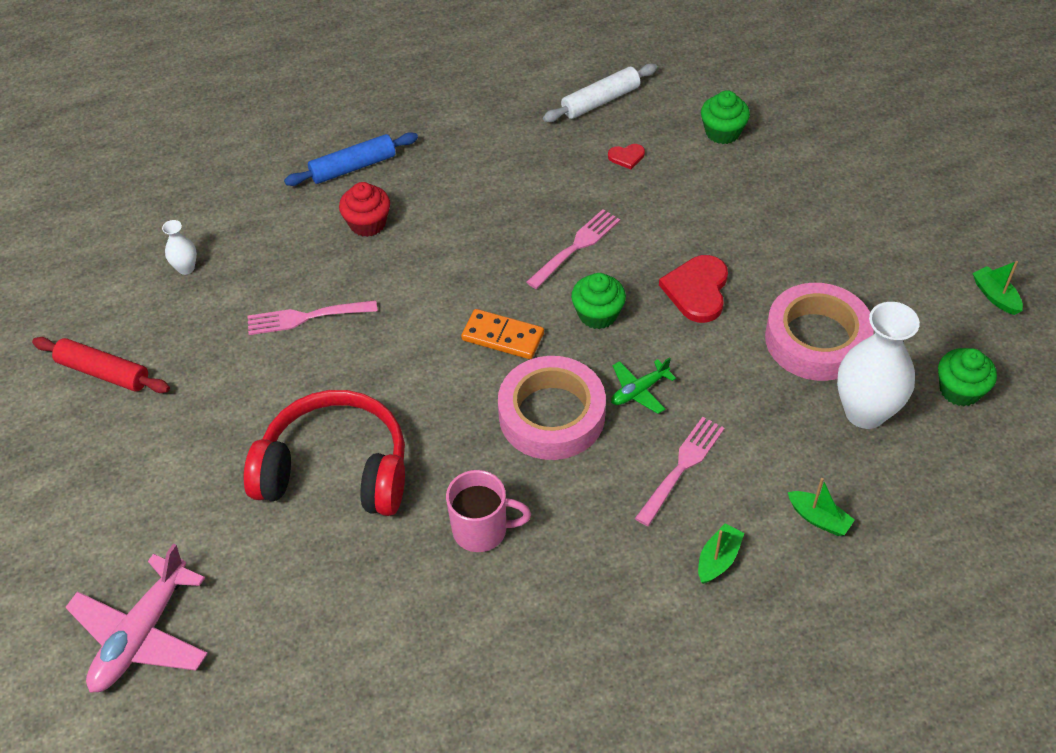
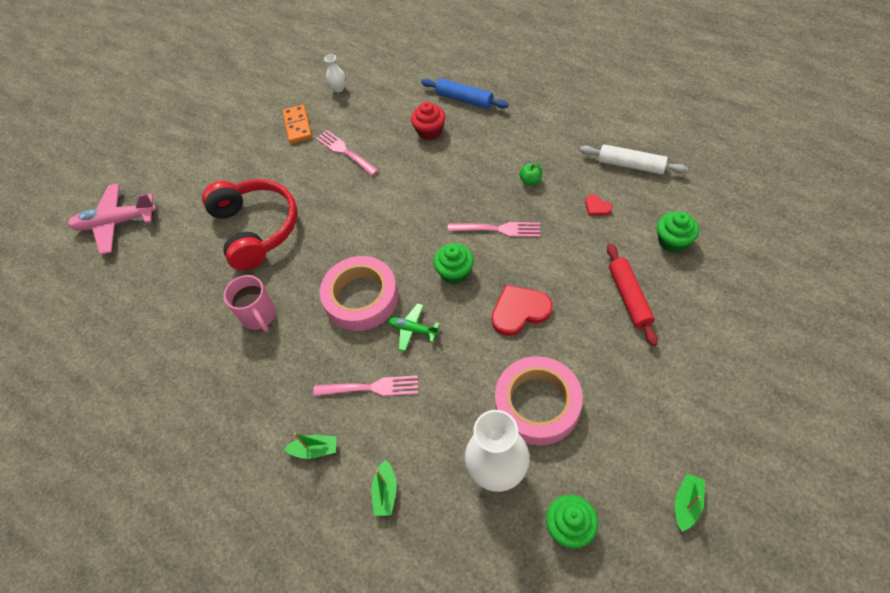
camera: 60 degrees right, 5 degrees up
(103, 372) = (253, 107): red rolling pin -> red rolling pin (629, 297)
(503, 336) = (400, 239): orange domino -> orange domino (298, 125)
(538, 184) = (530, 181): none -> green apple

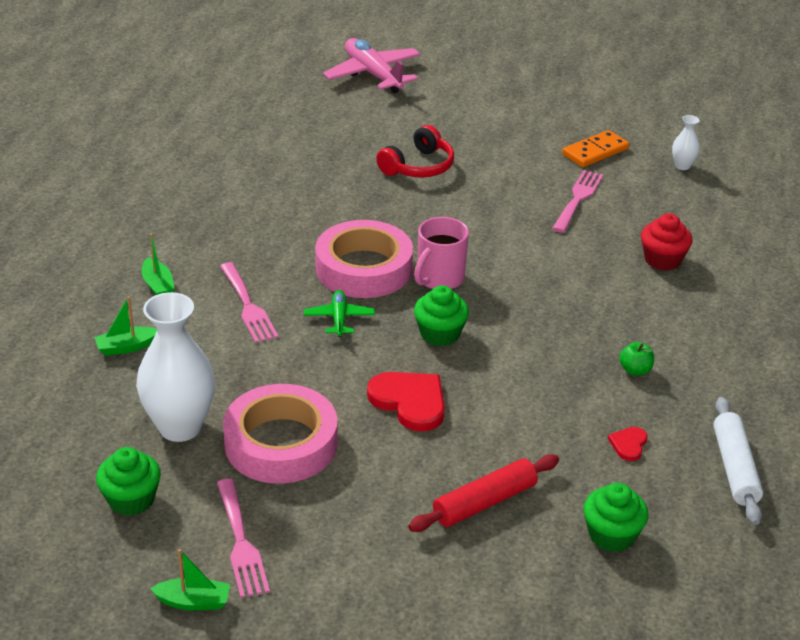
camera: 60 degrees right, 20 degrees down
(256, 229) = (418, 166): red headphones -> red headphones, size x0.60
(259, 316) = (303, 202): pink mug -> pink mug (439, 279)
(464, 99) = (746, 277): blue rolling pin -> none
(498, 229) = (531, 357): pink fork -> pink fork (241, 542)

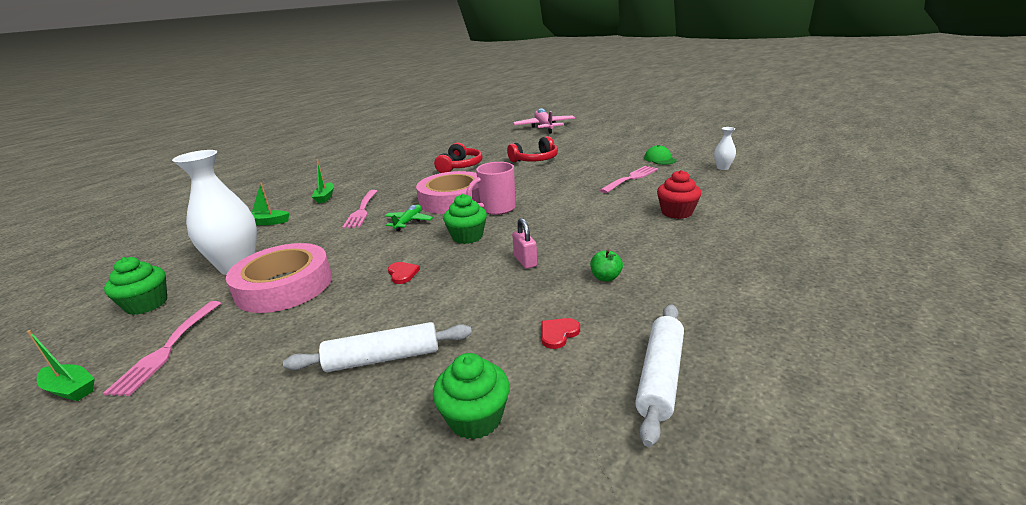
camera: 25 degrees right, 10 degrees down
(312, 192) = (460, 166): none -> red headphones
(410, 402) = (402, 274): red heart -> red heart, size x0.50
(485, 502) = (383, 358): red rolling pin -> white rolling pin
(537, 361) = (525, 261): none -> pink padlock
(595, 152) = (660, 159): orange domino -> green cap

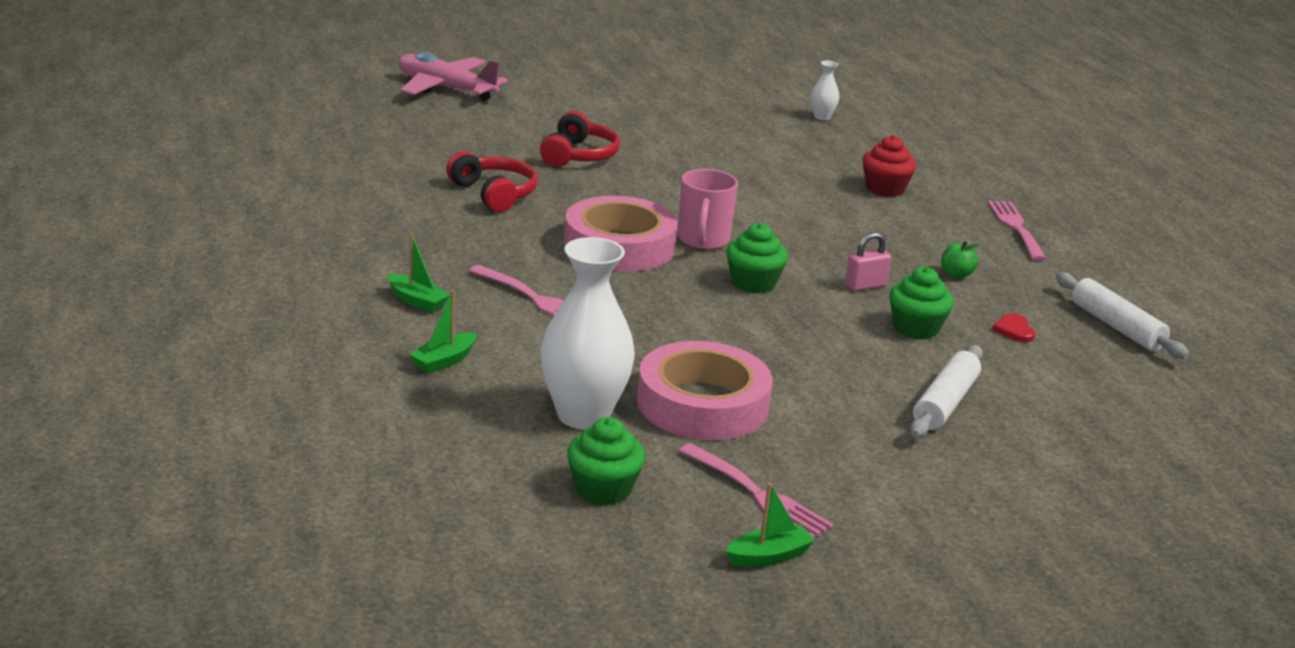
camera: 55 degrees left, 0 degrees up
(402, 274) = (787, 342): red heart -> none
(409, 222) = (642, 291): green plane -> none
(475, 418) = (1077, 400): green cupcake -> green cupcake (916, 328)
(525, 261) = (865, 286): pink padlock -> pink padlock turned 45 degrees counterclockwise
(631, 178) = (759, 156): pink fork -> pink fork (1016, 228)
(660, 159) = (733, 118): green cap -> none

